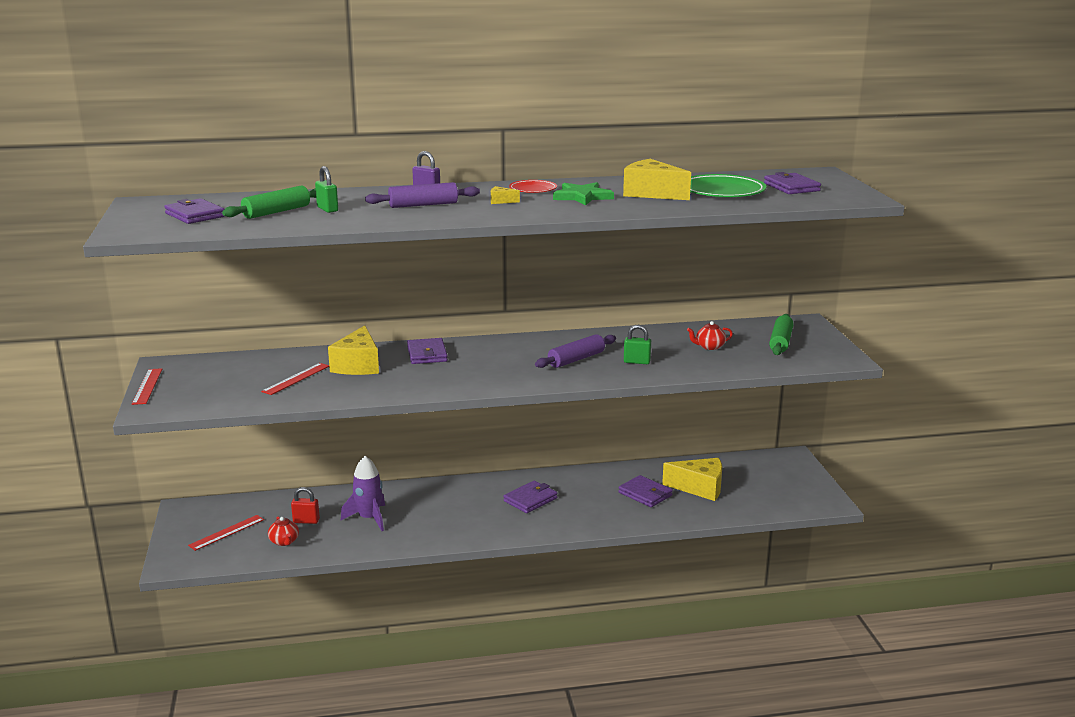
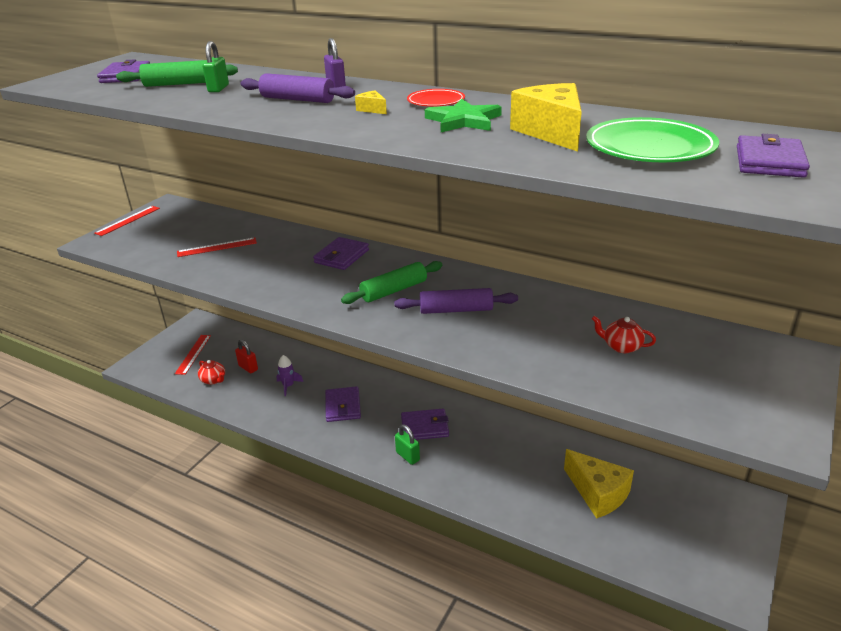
camera: 40 degrees right, 10 degrees up
(227, 532) = (193, 354): red ruler -> red ruler turned 75 degrees counterclockwise
(284, 541) = (213, 380): red teapot -> red teapot turned 60 degrees counterclockwise
(358, 365) = (276, 249): yellow cheese -> none
(369, 518) = (288, 386): purple rocket -> purple rocket, size x0.60
(637, 362) = (511, 336): green padlock -> green padlock (407, 456)
(645, 494) = (533, 472): purple wallet -> purple wallet (343, 406)
(780, 342) = (724, 373): green rolling pin -> green rolling pin (394, 290)

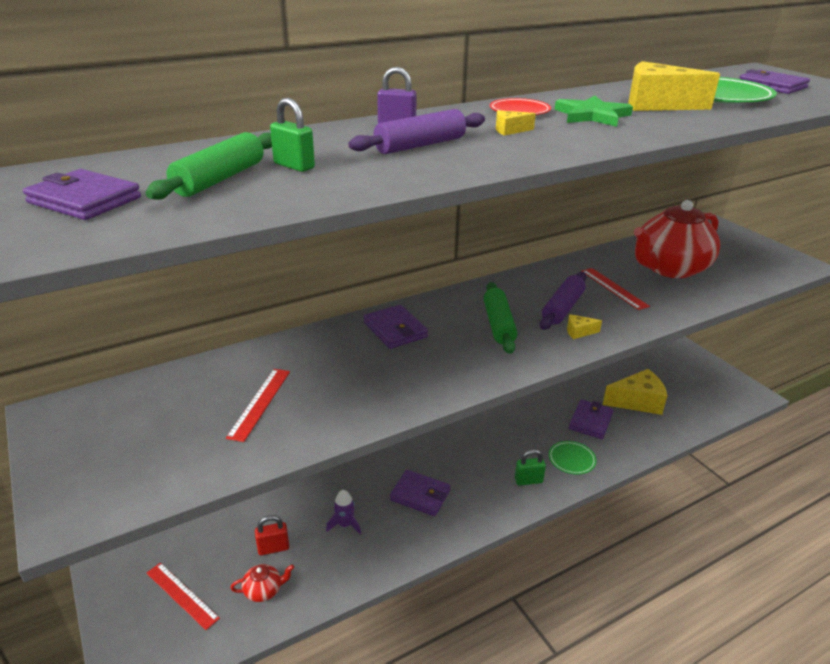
camera: 60 degrees left, 0 degrees up
(128, 220) = (43, 464): red ruler -> red ruler (613, 288)
(422, 327) = (579, 332): none -> yellow cheese
(425, 427) = (497, 454): purple wallet -> purple wallet (590, 421)
(459, 473) = (571, 459): none -> green plate
(621, 346) = (670, 268): red teapot -> red teapot, size x2.48

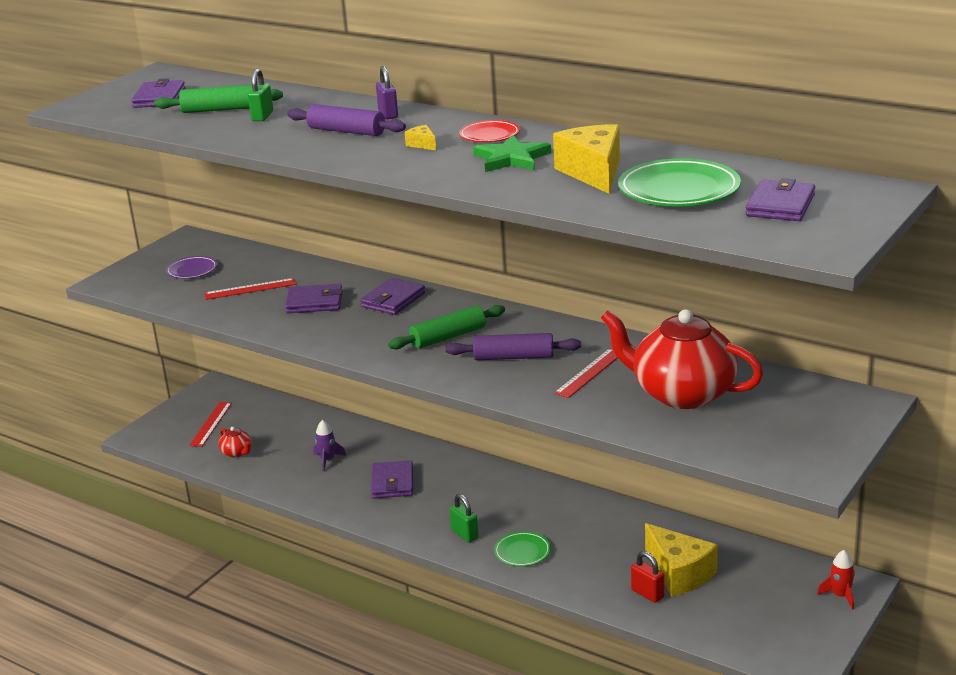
camera: 65 degrees right, 5 degrees down
(148, 432) = (192, 270): none -> purple plate
(273, 548) = (279, 440): red padlock -> red padlock (647, 594)
(579, 332) = (474, 374): yellow cheese -> none
(590, 421) = (603, 549): purple wallet -> purple wallet (314, 302)
(689, 356) = (840, 596): none -> red rocket

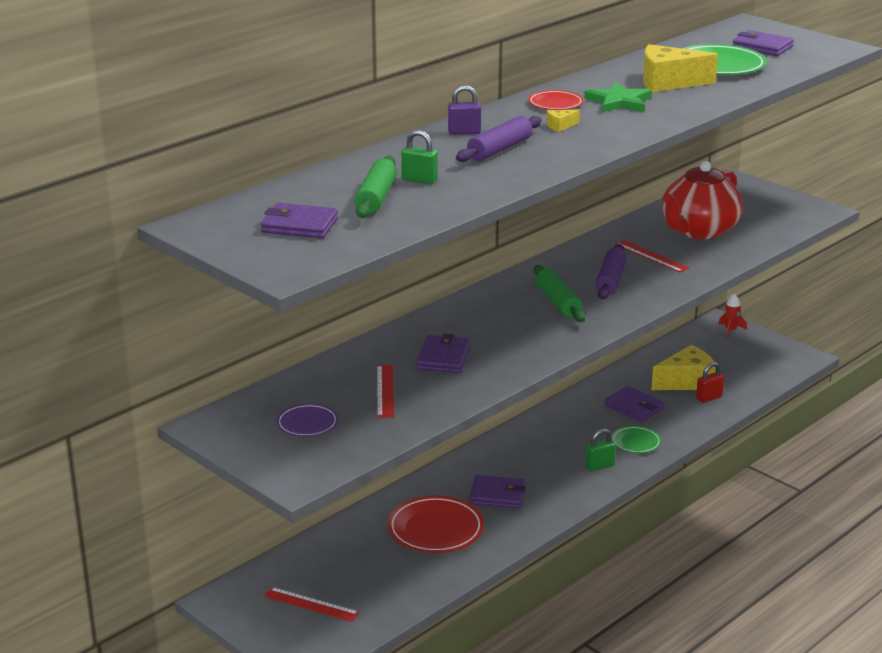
camera: 80 degrees left, 0 degrees up
(237, 452) = (387, 588): red teapot -> none
(328, 460) = (435, 529): purple rocket -> red plate
(393, 300) = (465, 320): purple wallet -> purple wallet (634, 407)

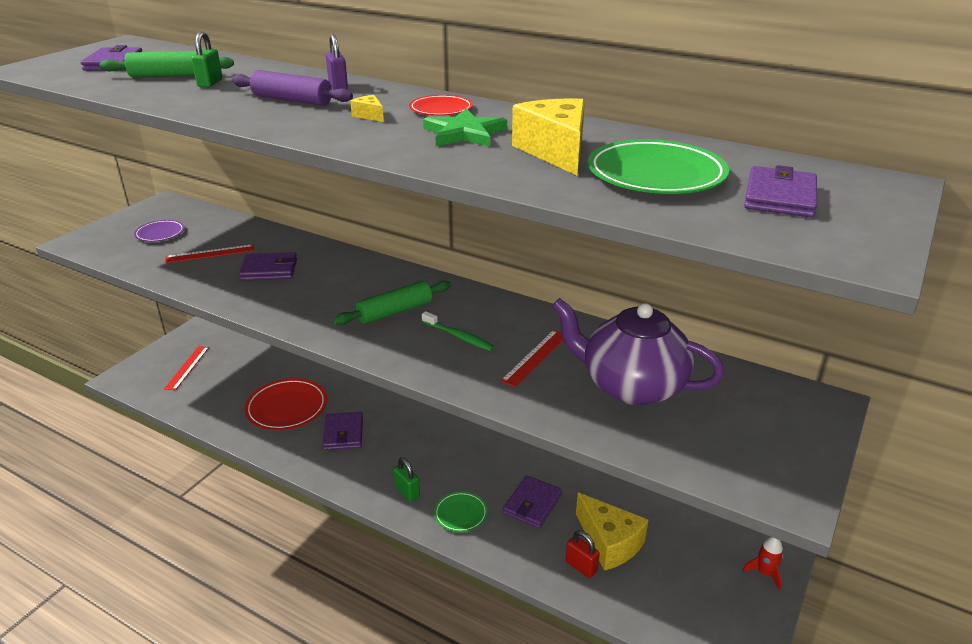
camera: 75 degrees right, 5 degrees up
(610, 280) = (459, 336): purple rolling pin -> green toothbrush
(699, 230) = (631, 386): red teapot -> purple teapot

